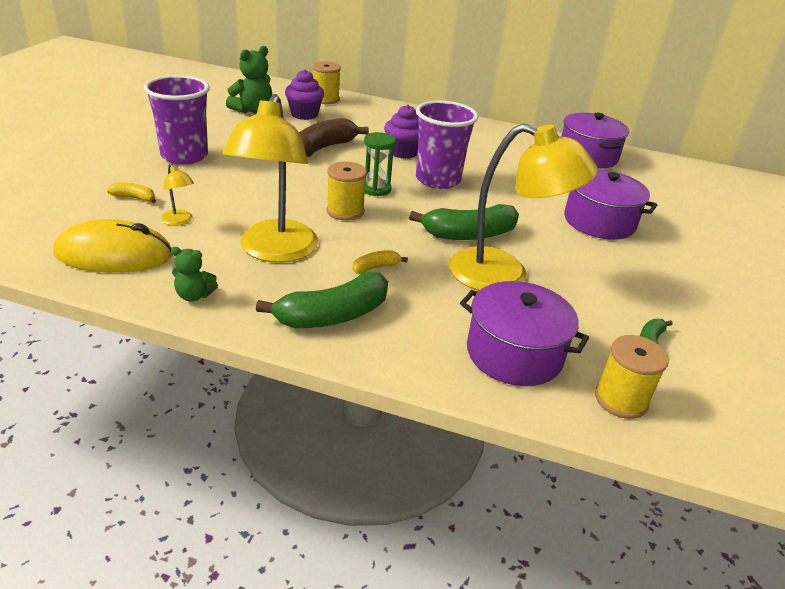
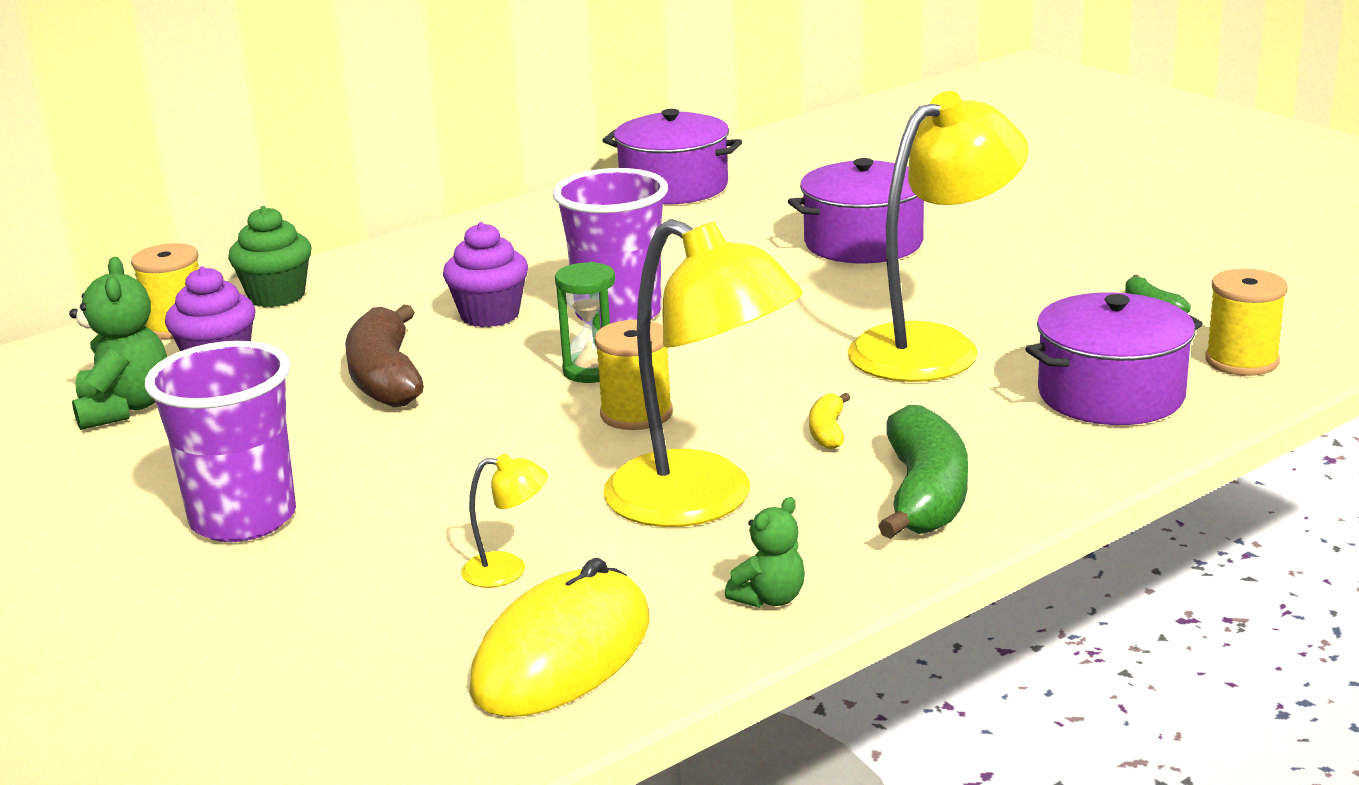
camera: 50 degrees left, 10 degrees down
(134, 198) = (363, 602): yellow banana -> none
(370, 108) = (276, 296): none -> green cupcake
(469, 234) = (806, 339): green banana -> none

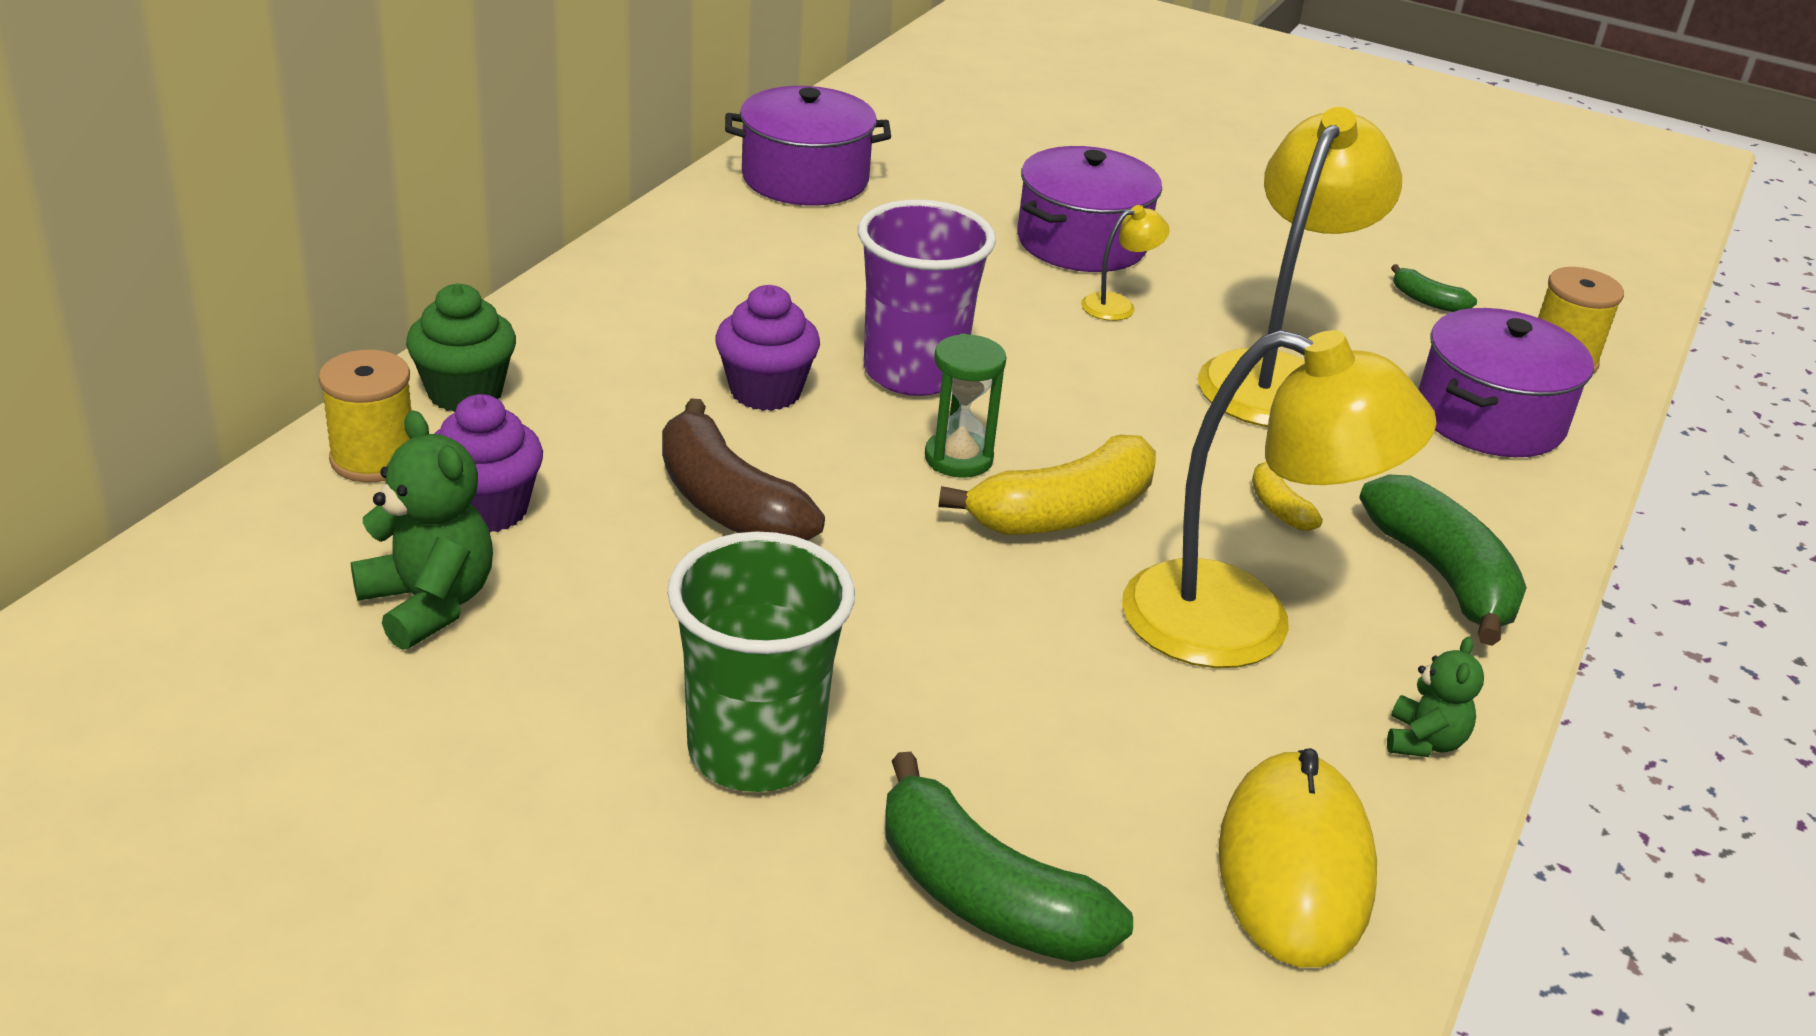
camera: 30 degrees left, 10 degrees up
(243, 519) = (755, 751): purple cup -> green cup
(306, 627) = (985, 897): none -> green banana
(508, 570) = (1130, 761): yellow lamp -> yellow lamp (1118, 305)
(636, 414) = (1063, 513): yellow spool -> yellow banana

